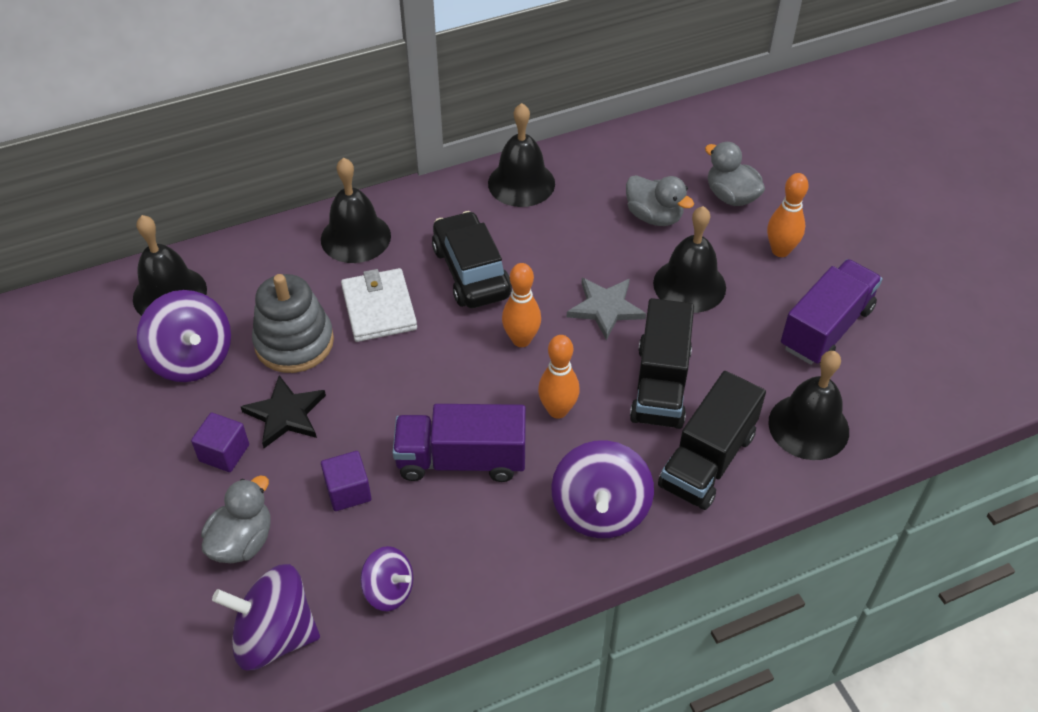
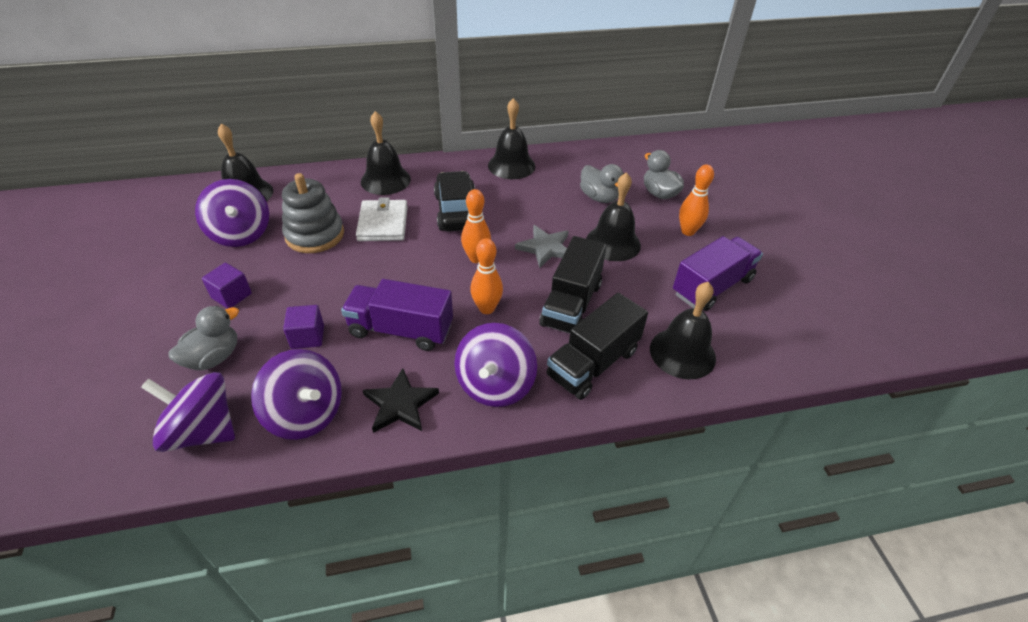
camera: 10 degrees right, 5 degrees down
(285, 414) = (287, 278): black star -> black star (400, 404)
(389, 590) = (306, 414): purple spinning top -> purple spinning top, size x1.67

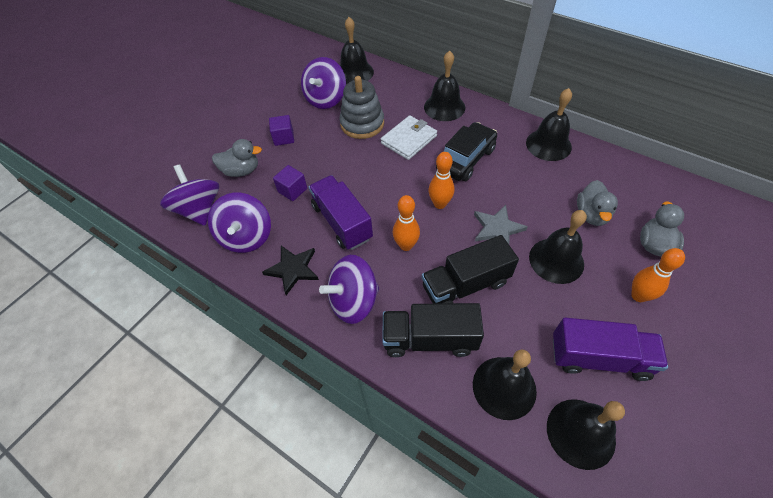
camera: 50 degrees right, 10 degrees up
(757, 341) = (580, 433): none -> black bell

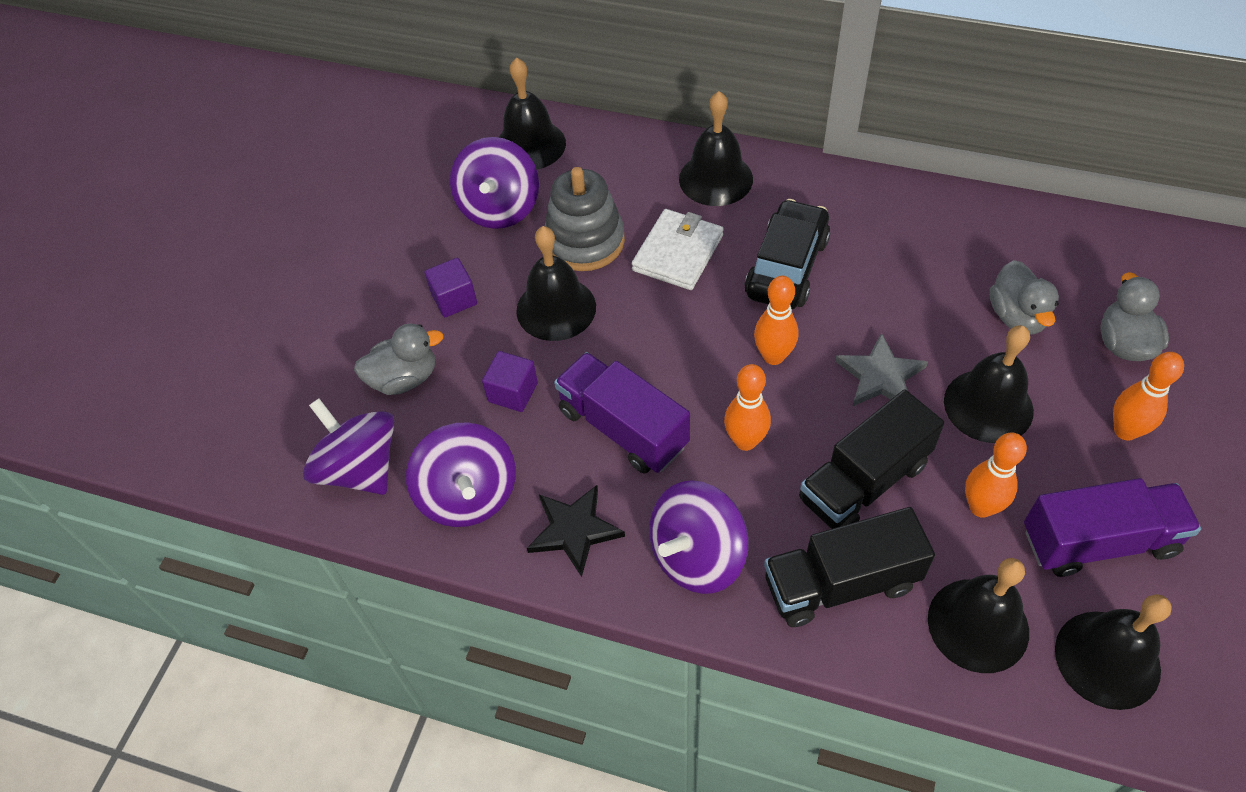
camera: 15 degrees left, 0 degrees up
(531, 317) = (981, 507): none -> orange bowling pin
(548, 144) = (912, 210): black bell -> black bell (556, 308)

